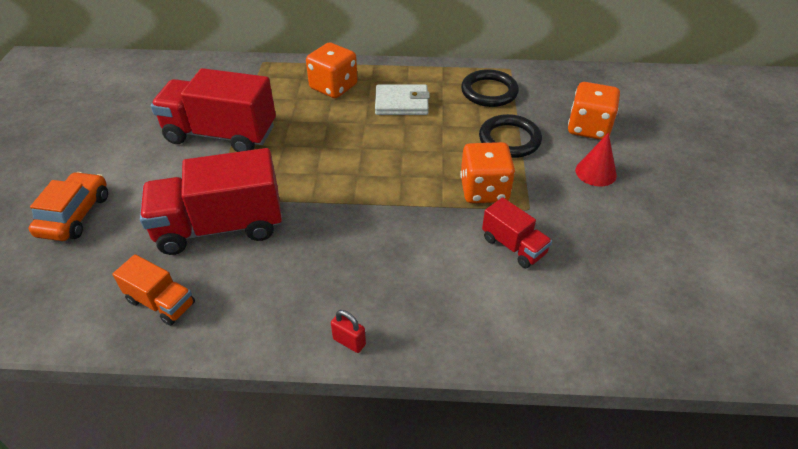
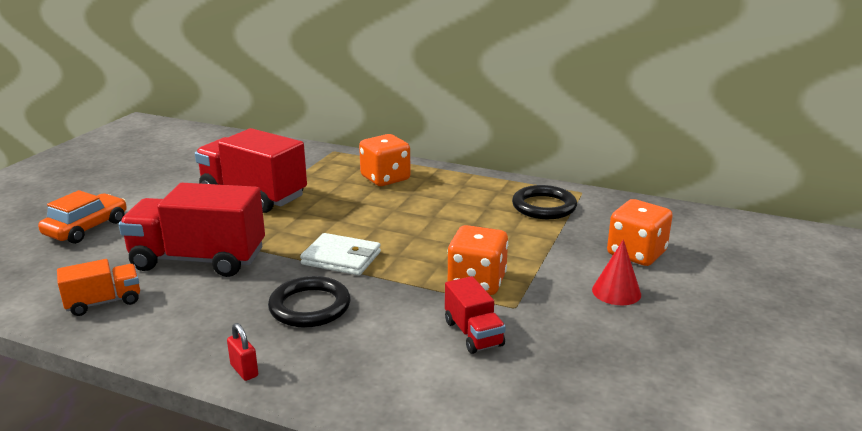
camera: 20 degrees right, 20 degrees down
(161, 302) = (104, 302): orange truck -> orange truck turned 75 degrees counterclockwise
(401, 103) = (443, 201): white wallet -> white wallet (341, 258)
(509, 139) = (536, 247): black ring -> black ring (310, 306)

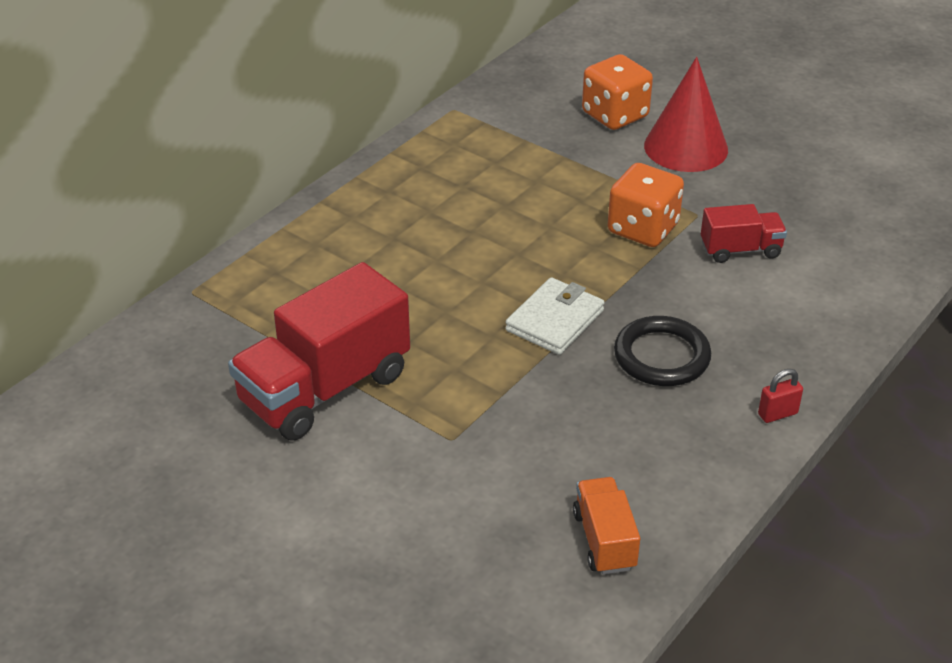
camera: 75 degrees left, 15 degrees up
(86, 228) = (361, 581): orange car -> none
(198, 260) = (515, 449): red truck -> none
(385, 178) = (330, 253): orange dice -> none
(544, 206) = (480, 144): black ring -> none
(616, 292) = (686, 147): red cone -> red cone, size x1.68

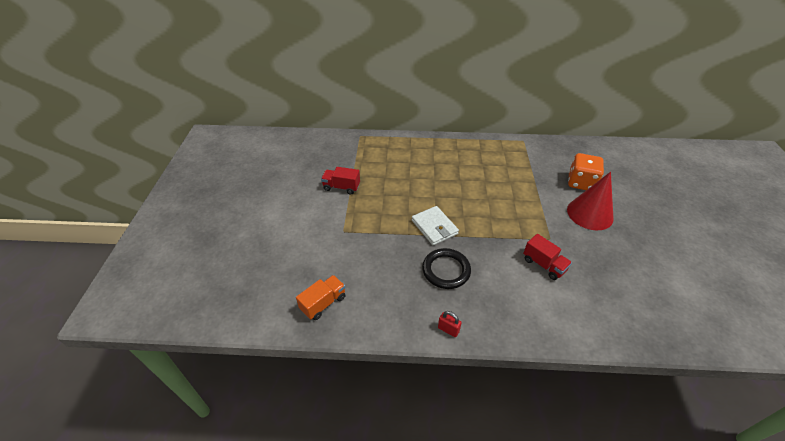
camera: 55 degrees right, 5 degrees up
(325, 389) = (341, 187): red truck -> red truck, size x0.51
(555, 320) = (434, 227): white wallet -> white wallet turned 60 degrees clockwise
(643, 229) = (519, 226): orange dice -> none

